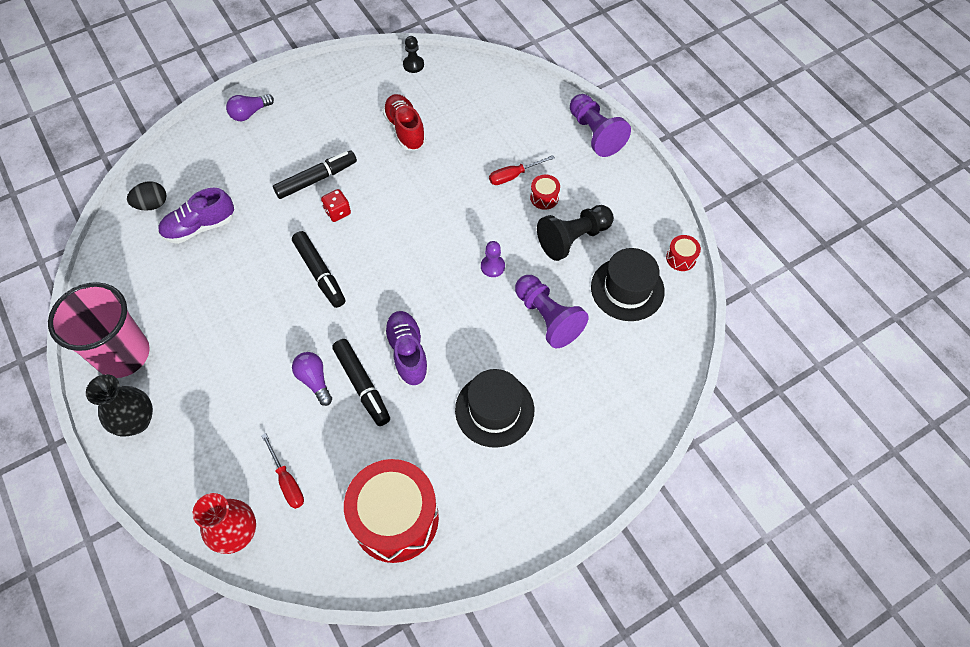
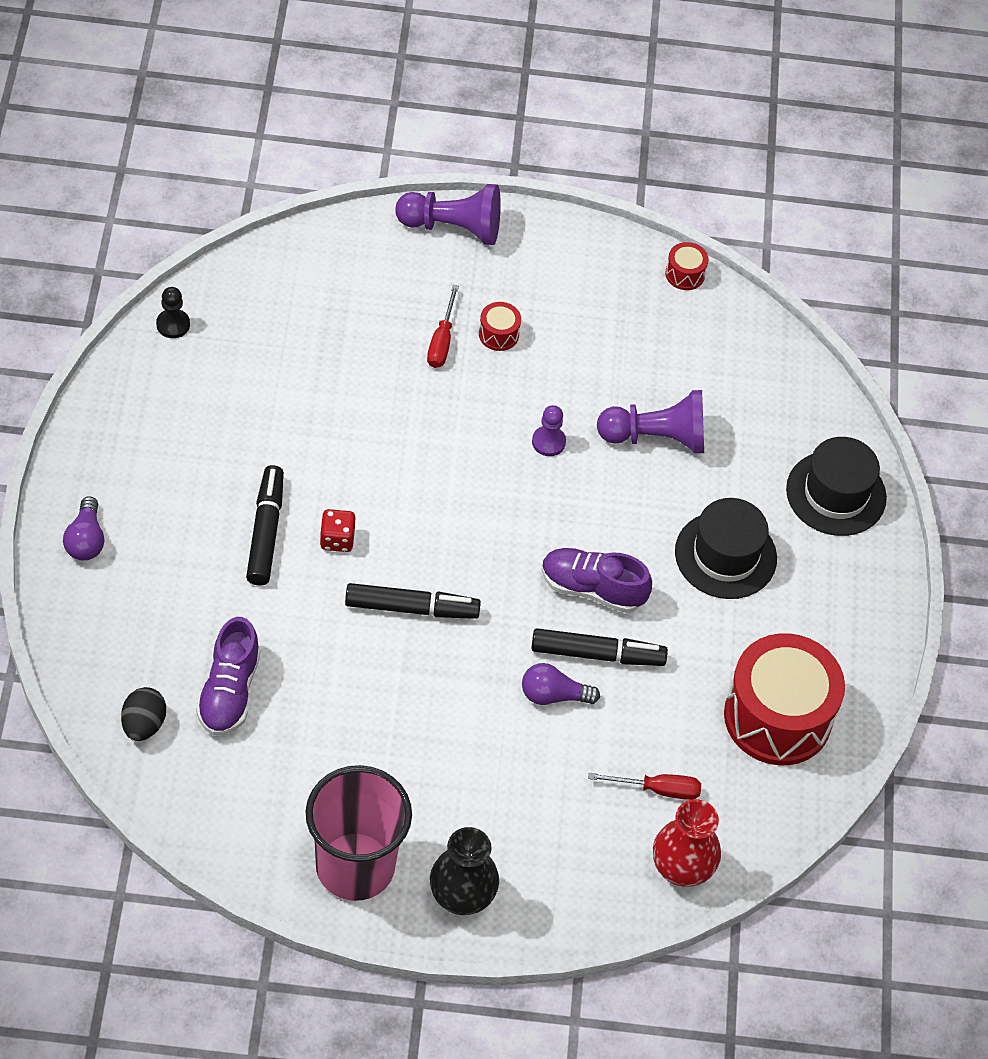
camera: 60 degrees left, 5 degrees down
(405, 130) = (272, 398): red shoe -> none
(573, 238) = (577, 346): black pawn -> none
(627, 289) = (681, 345): black hat -> black hat (836, 493)

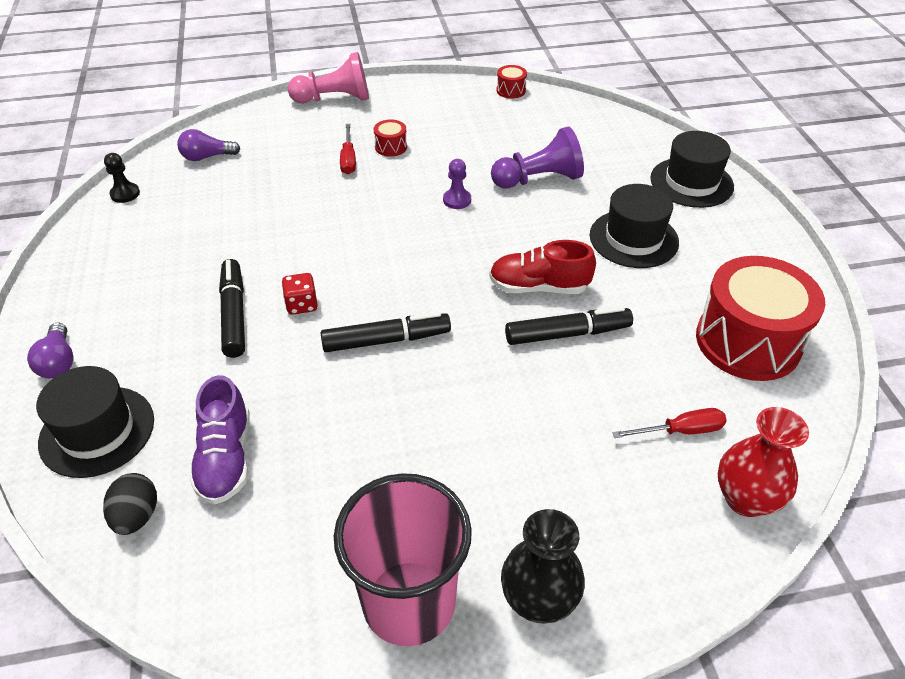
camera: 10 degrees left, 10 degrees down
(116, 629) = (97, 431): none -> black hat
(453, 227) = (334, 99): purple pawn -> pink pawn
(553, 695) = (544, 376): purple light bulb -> purple light bulb (207, 157)
(592, 589) = (538, 287): purple shoe -> red shoe

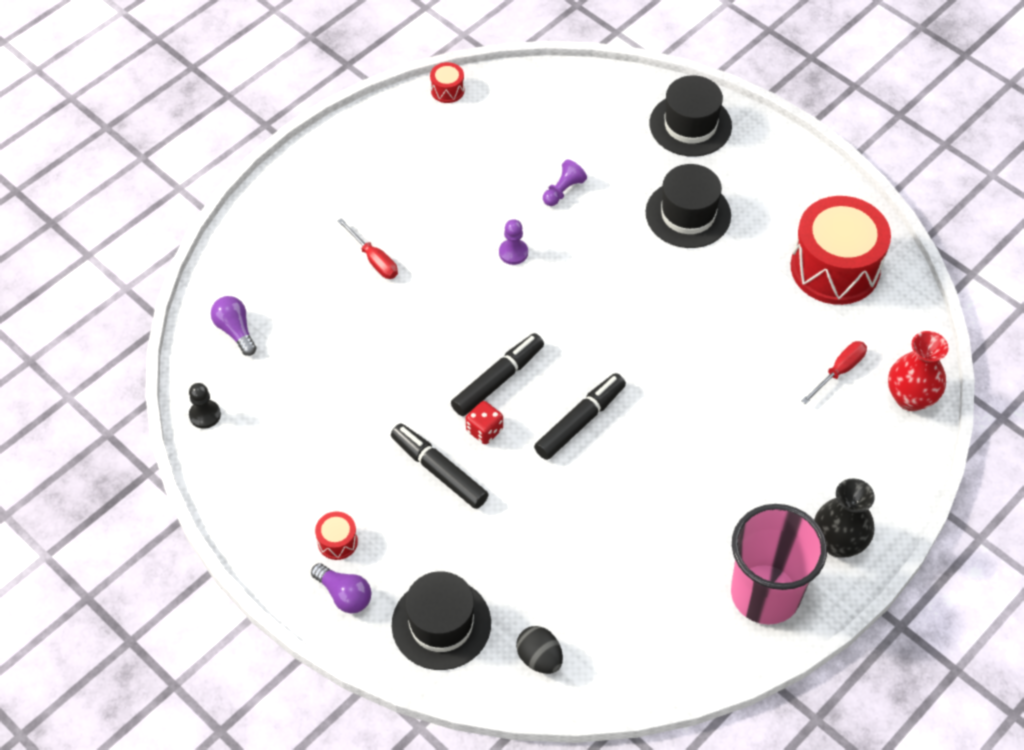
camera: 35 degrees left, 10 degrees up
(207, 157) = (235, 331): purple light bulb -> purple light bulb turned 105 degrees clockwise
(226, 458) = (557, 582): purple shoe -> none
(334, 99) = (285, 191): pink pawn -> none
(391, 147) = (399, 223): red drum -> red drum (337, 541)
(538, 287) = (652, 305): red shoe -> none
(539, 179) = (563, 190): purple pawn -> purple pawn, size x0.54
(567, 334) = (706, 336): black marker -> black marker (497, 380)

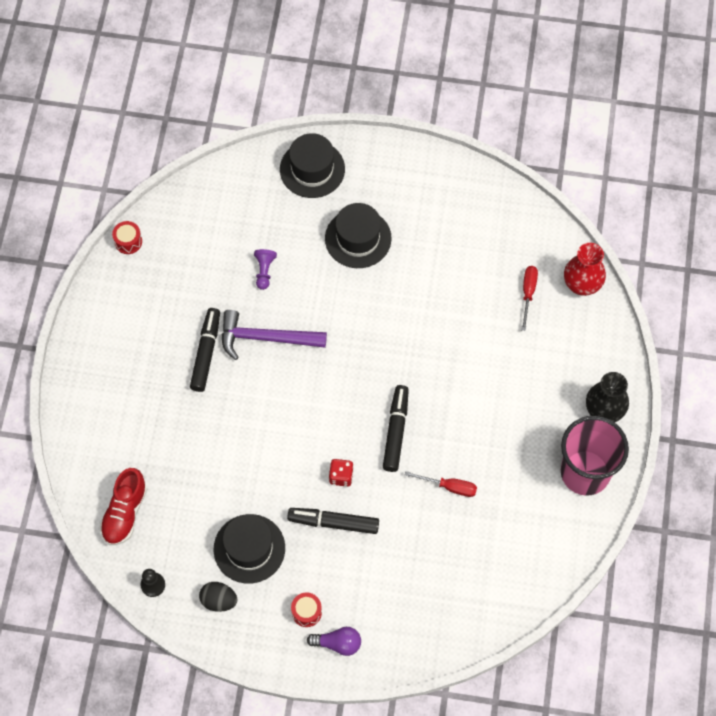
camera: 35 degrees left, 10 degrees up
(235, 331) = (125, 513): purple light bulb -> red shoe
(374, 260) = (177, 402): red screwdriver -> red screwdriver (449, 487)
(441, 624) = (410, 621): black hat -> black hat (249, 548)
(497, 380) = (323, 436): black marker -> black marker (206, 353)
(513, 253) = (265, 338): purple pawn -> purple hammer
(539, 658) = (484, 603): black egg -> black egg (219, 600)
(835, 268) = (476, 221): red drum -> none

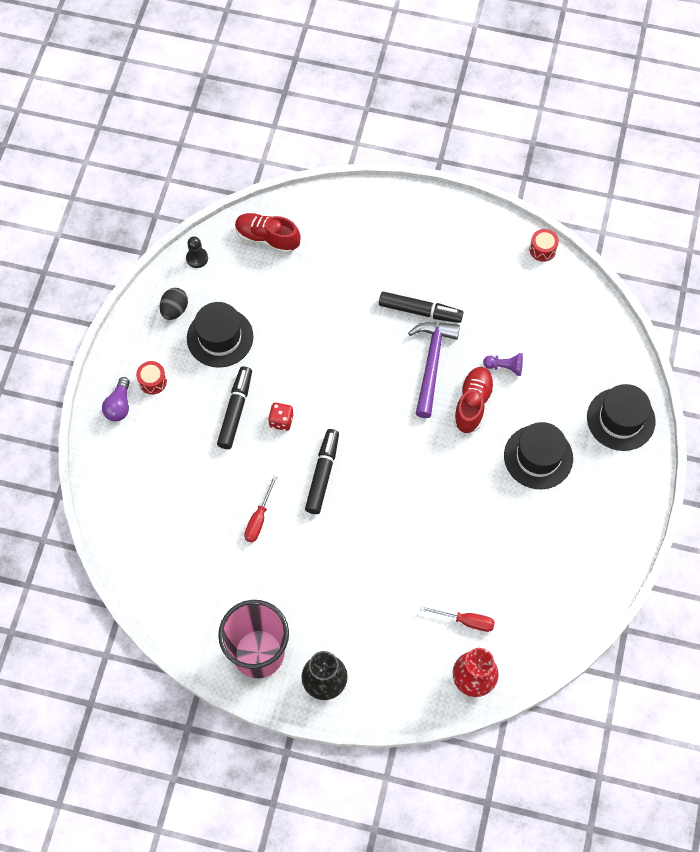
camera: 95 degrees right, 0 degrees up
(307, 298) = (472, 404): none -> red shoe
(395, 431) = (322, 474): black marker -> black marker turned 90 degrees counterclockwise

